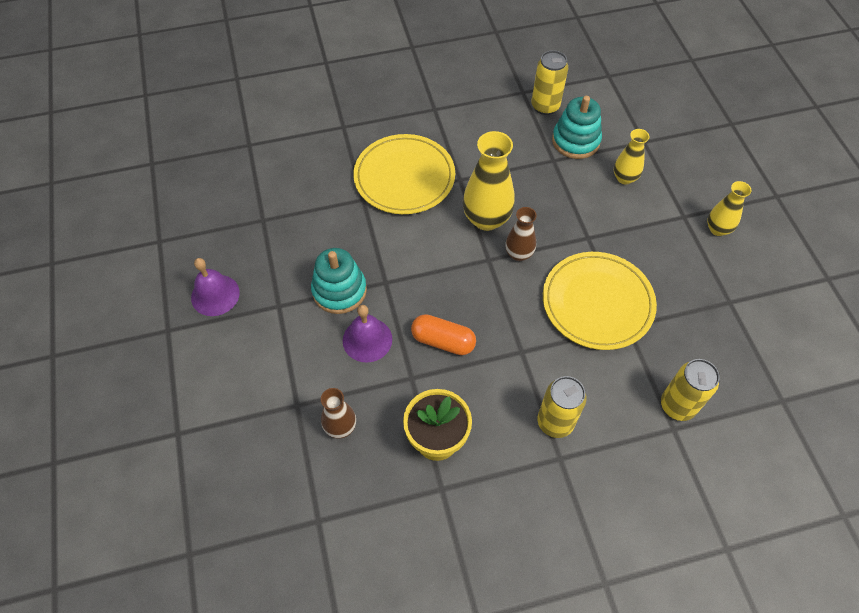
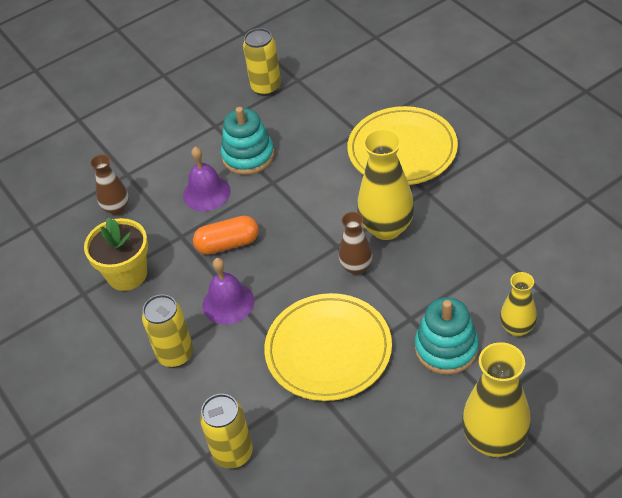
camera: 75 degrees right, 10 degrees down
(215, 295) = (207, 85): purple bell -> purple bell (228, 303)
(443, 341) = (228, 244): orange capsule -> orange capsule turned 75 degrees clockwise
(545, 106) = (578, 225): yellow can -> yellow can (266, 87)
(575, 141) = (544, 267): turquoise stacking toy -> turquoise stacking toy (446, 348)
(717, 229) = (494, 440): yellow vase -> yellow vase, size x1.72

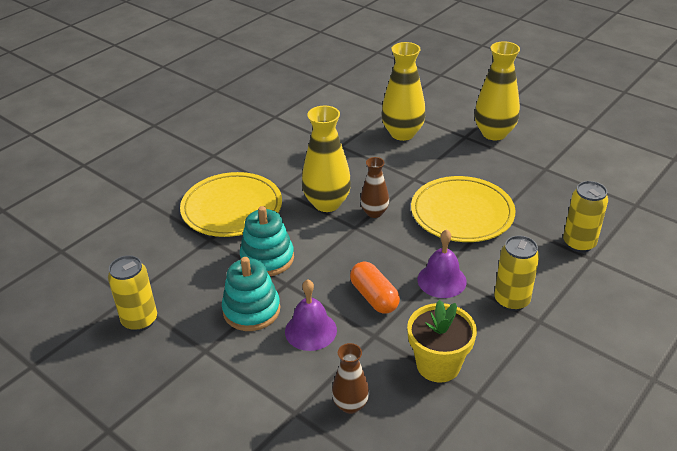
camera: 110 degrees left, 10 degrees down
(446, 348) = (433, 159): turquoise stacking toy -> turquoise stacking toy (267, 258)
(517, 328) = (402, 133): yellow vase -> yellow vase, size x1.72

